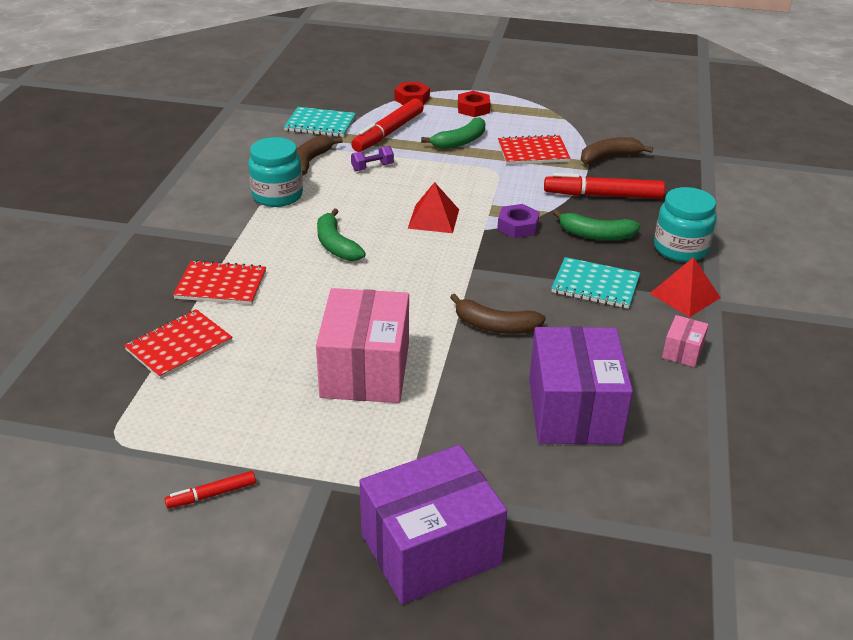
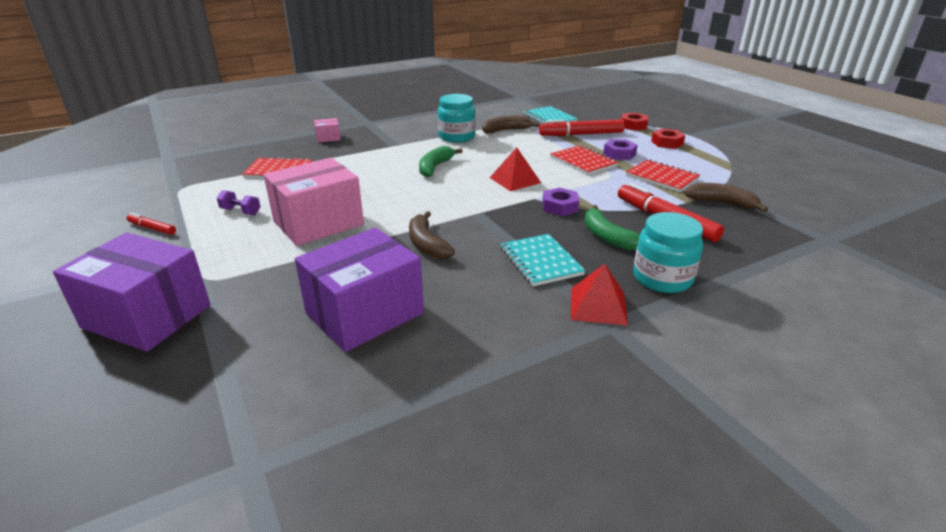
camera: 50 degrees right, 5 degrees down
(221, 285) = (348, 158): red notebook -> red notebook (583, 162)
(372, 167) = (535, 145): purple dumbbell -> purple dumbbell (240, 211)
(460, 141) = (619, 154): green banana -> purple nut
(682, 351) = (514, 335): pink box -> pink box (328, 138)

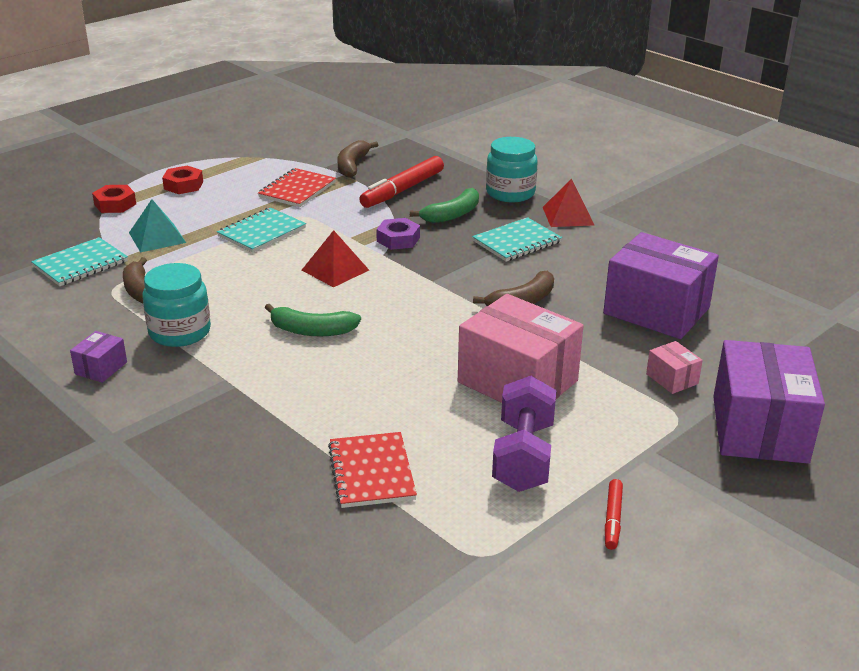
camera: 105 degrees left, 0 degrees up
(240, 211) = (523, 456): purple dumbbell -> purple dumbbell, size x2.02
(328, 138) = (204, 465): pink box -> pink box (672, 379)
(432, 122) = (101, 368): none -> purple box
(581, 134) = (157, 237): red marker -> turquoise pyramid
(583, 162) = (262, 232): red notebook -> turquoise notebook
(619, 154) = (229, 212): purple nut -> none

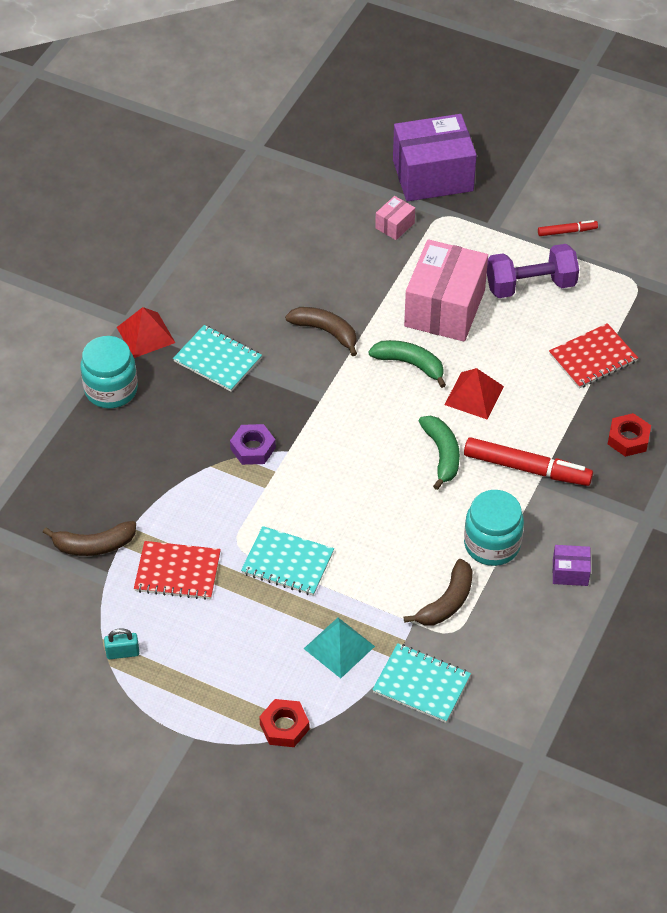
camera: 110 degrees left, 20 degrees up
(183, 185) = (210, 684): red nut -> red nut (628, 439)
(245, 162) = (122, 653): none -> turquoise padlock
(335, 270) = (334, 476): red pyramid -> red pyramid (474, 395)
(402, 190) = (140, 480): red marker -> red marker (527, 468)
(452, 215) = (181, 422): green banana -> green banana (410, 364)
(656, 311) = (299, 247): purple box -> none

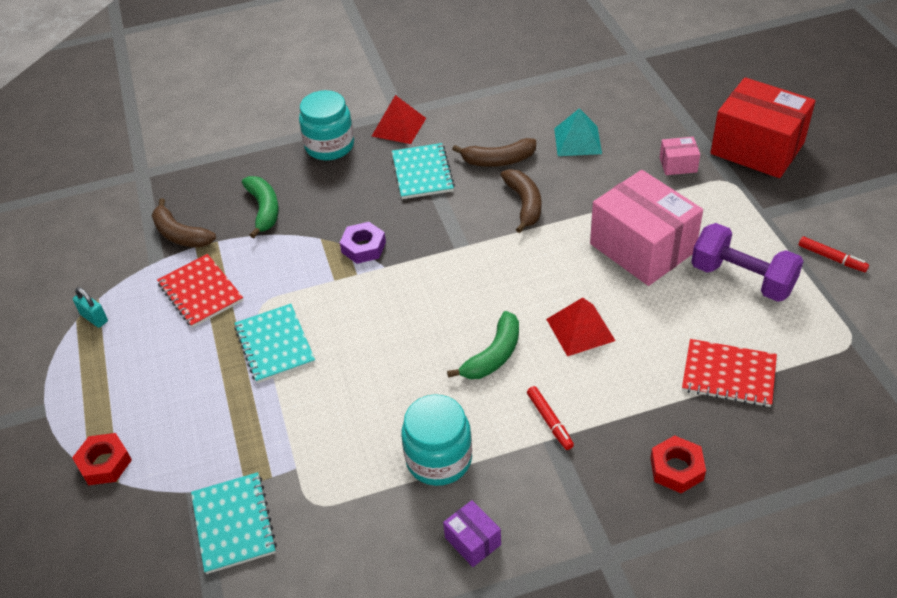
camera: 50 degrees right, 5 degrees down
(339, 647) = (220, 438): turquoise pyramid -> turquoise pyramid (577, 141)
(410, 364) = (558, 270): green banana -> green banana (264, 210)
(433, 176) = (757, 148): purple box -> red box
(445, 308) = (642, 248): pink box -> pink box turned 75 degrees clockwise
(447, 602) = (342, 475): brown banana -> brown banana (498, 160)
(527, 468) = (549, 421): red marker -> red marker, size x0.51

